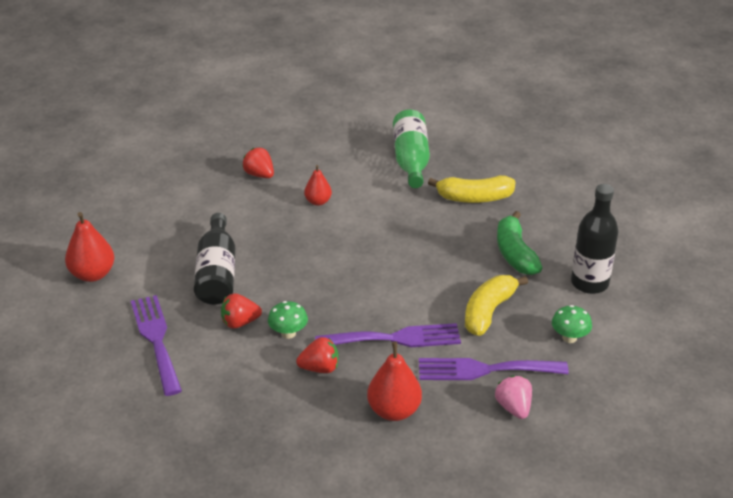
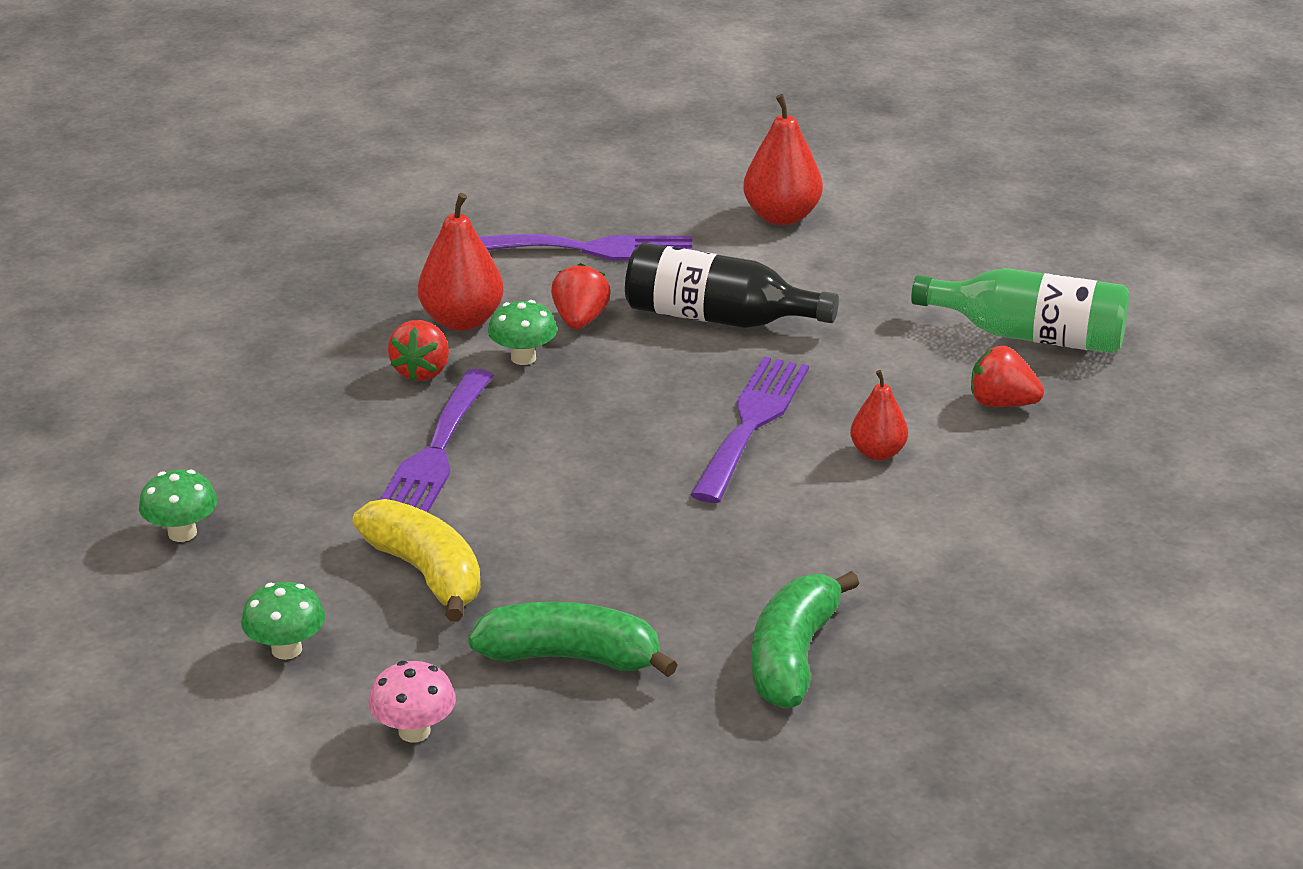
camera: 110 degrees right, 5 degrees down
(259, 175) = (1001, 403): red strawberry -> red strawberry turned 135 degrees counterclockwise
(394, 411) = (278, 418): red pear -> red pear (462, 321)
(411, 160) = (980, 604): green bottle -> green bottle (1030, 336)
(474, 198) = (793, 656): yellow banana -> green banana
(484, 370) = (289, 527): purple fork -> purple fork (752, 423)
(513, 408) = (182, 533): pink strawberry -> green mushroom
(589, 283) = (414, 731): black bottle -> pink mushroom

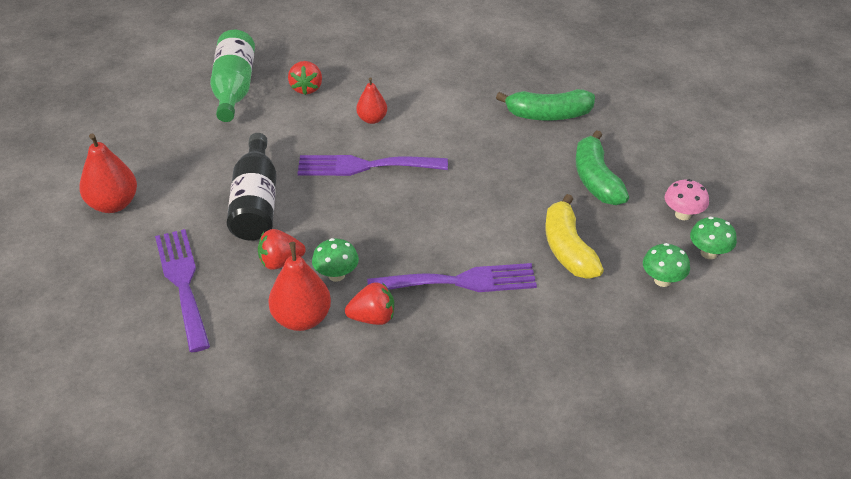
camera: 110 degrees left, 10 degrees up
(182, 533) = (600, 367): green mushroom -> green mushroom (709, 253)
(426, 573) = (568, 249): yellow banana -> yellow banana turned 45 degrees counterclockwise

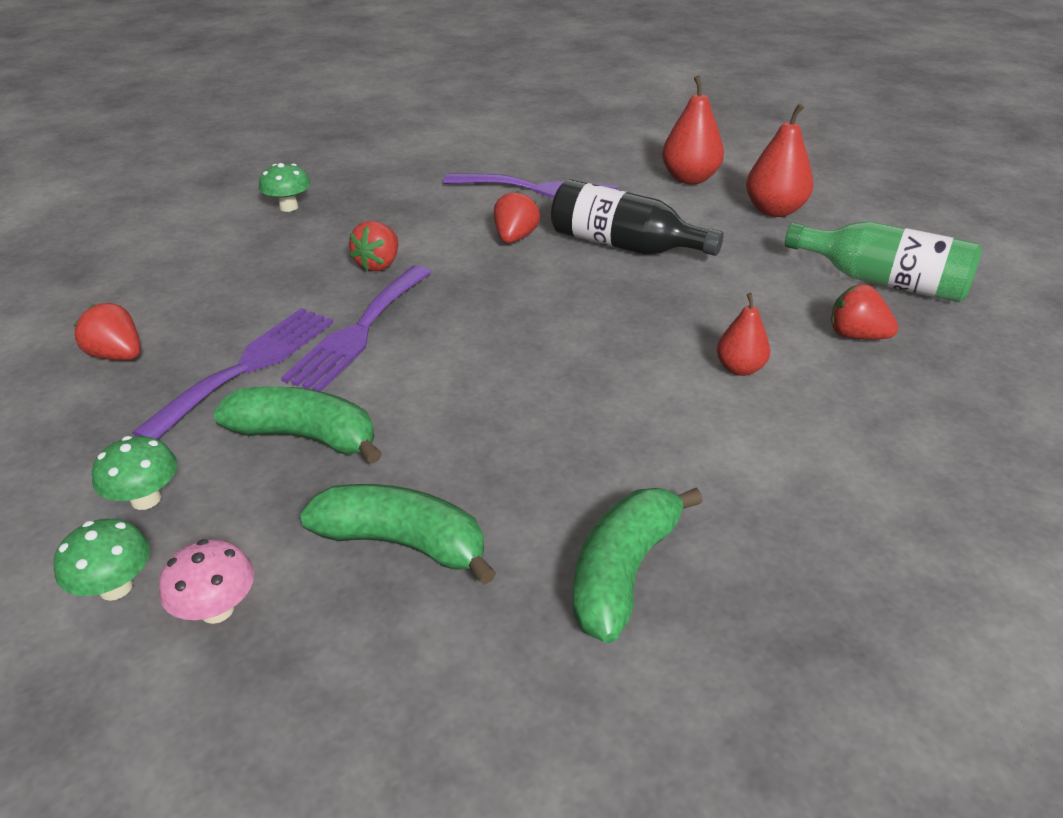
camera: 120 degrees right, 5 degrees down
(302, 319) = (425, 230): red pear -> red pear (774, 210)
(336, 275) = (461, 261): green mushroom -> green mushroom (288, 207)
(365, 166) = (633, 331): purple fork -> purple fork (248, 367)
(568, 249) = (306, 437): yellow banana -> green banana
(587, 387) = (117, 355): none -> red strawberry

